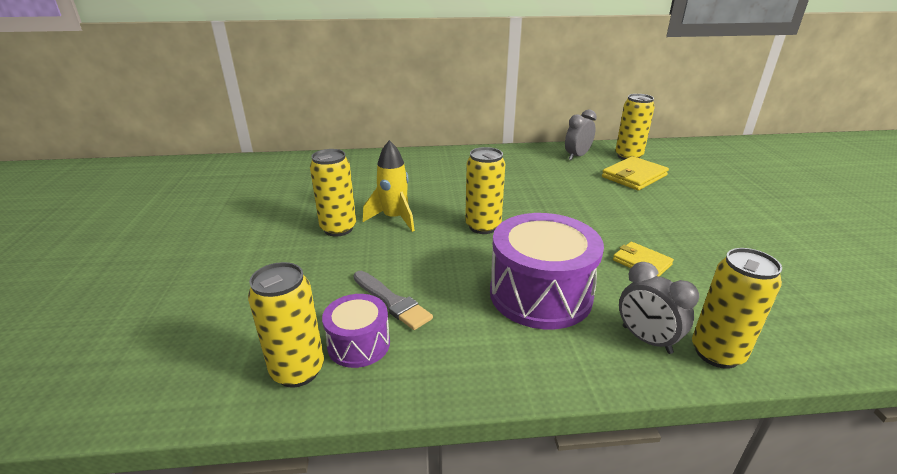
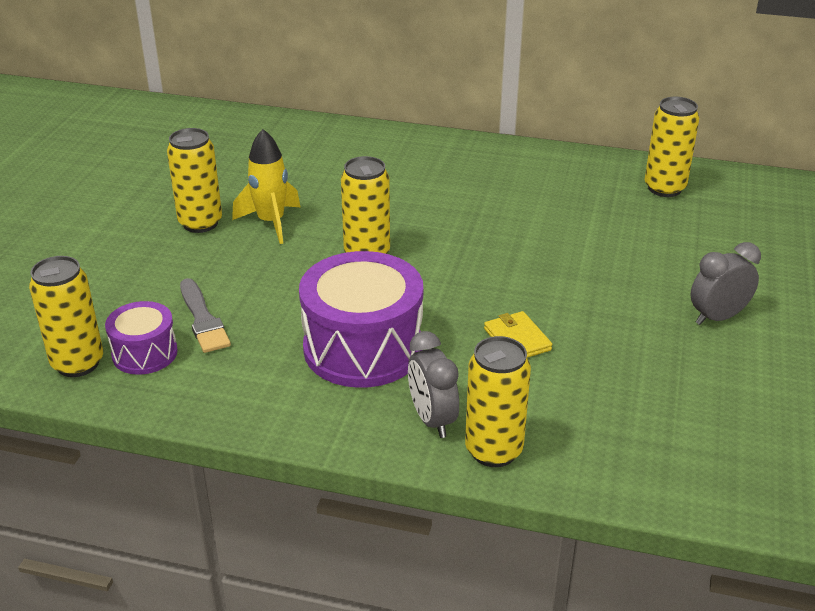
camera: 20 degrees right, 5 degrees up
(577, 156) = (587, 174): grey clock -> grey clock (717, 317)
(634, 176) = (637, 222): yellow wallet -> none

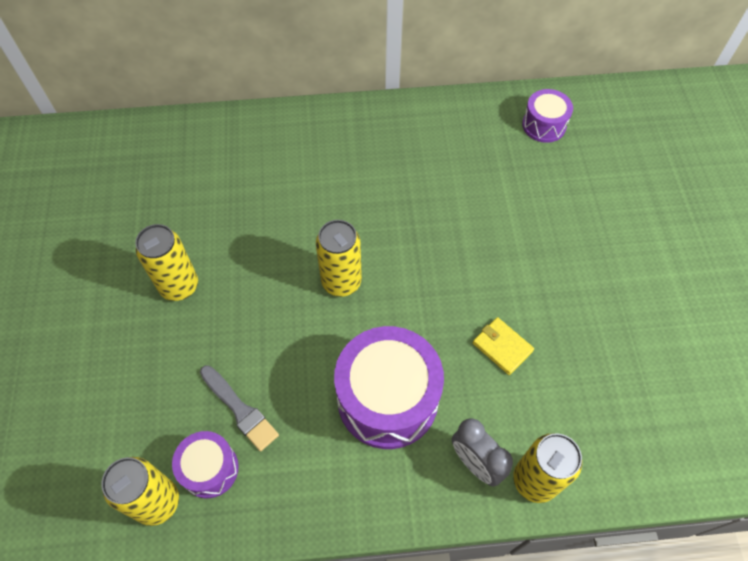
camera: 20 degrees left, 25 degrees up
(271, 222) = (241, 266): yellow rocket -> none
(664, 188) = (544, 125): yellow can -> purple drum
(717, 317) = (638, 271): grey clock -> none

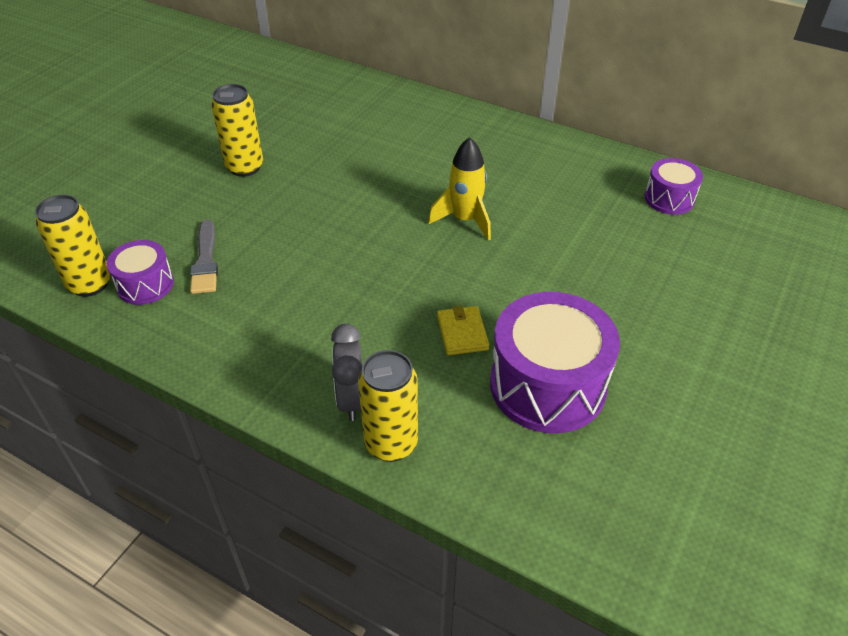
camera: 35 degrees right, 15 degrees down
(341, 282) = (369, 221): yellow can -> none
(387, 399) = (324, 315): purple drum -> purple drum (547, 385)
(415, 234) = (465, 220): none -> yellow rocket

